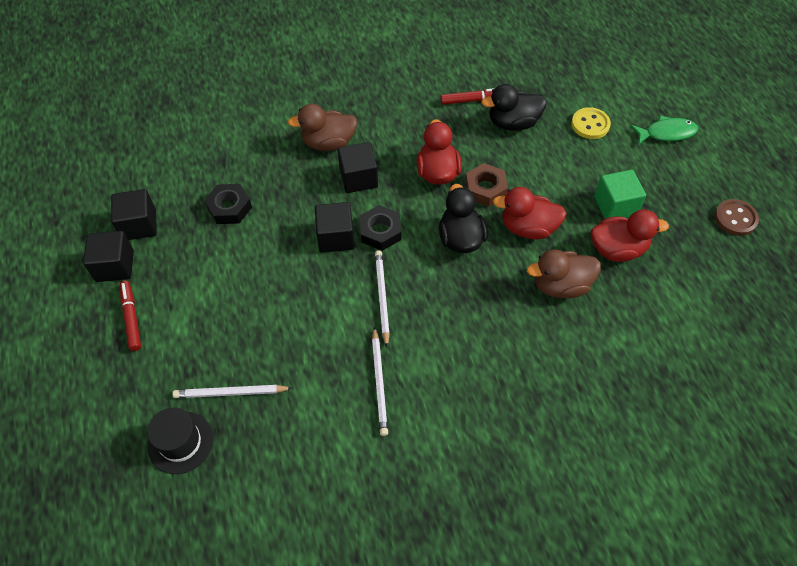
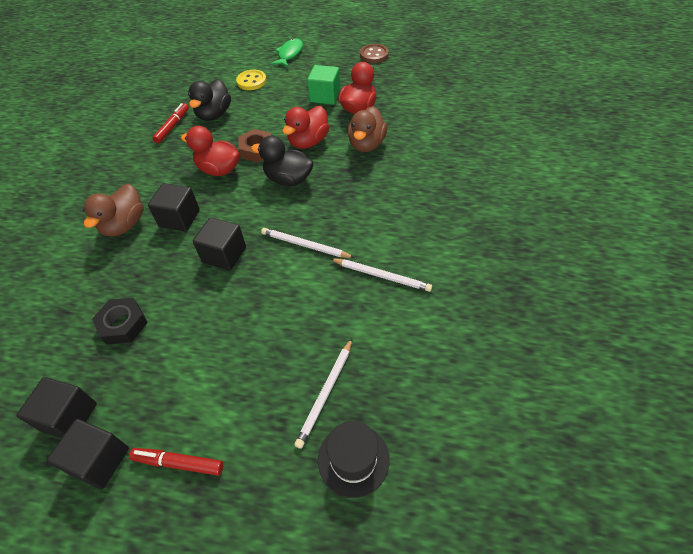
camera: 60 degrees left, 5 degrees down
(380, 231) = (243, 223): black nut -> none

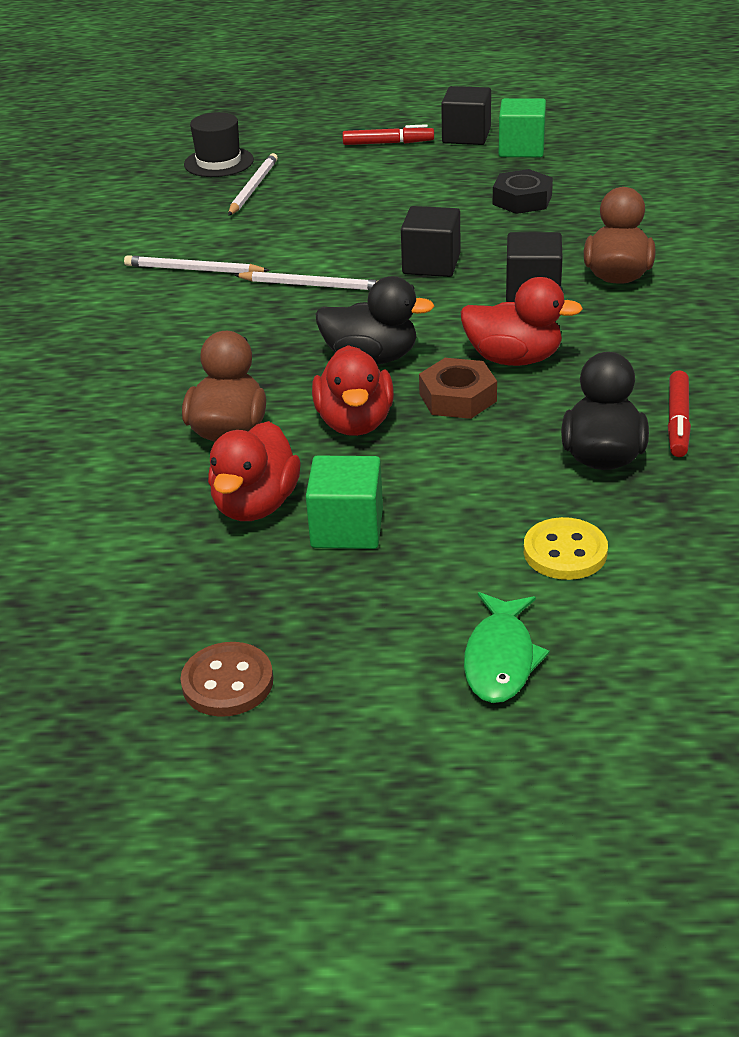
camera: 170 degrees right, 15 degrees down
(69, 417) = (521, 149): black cube -> green cube
(308, 142) = (355, 423): red duck -> red duck turned 150 degrees clockwise

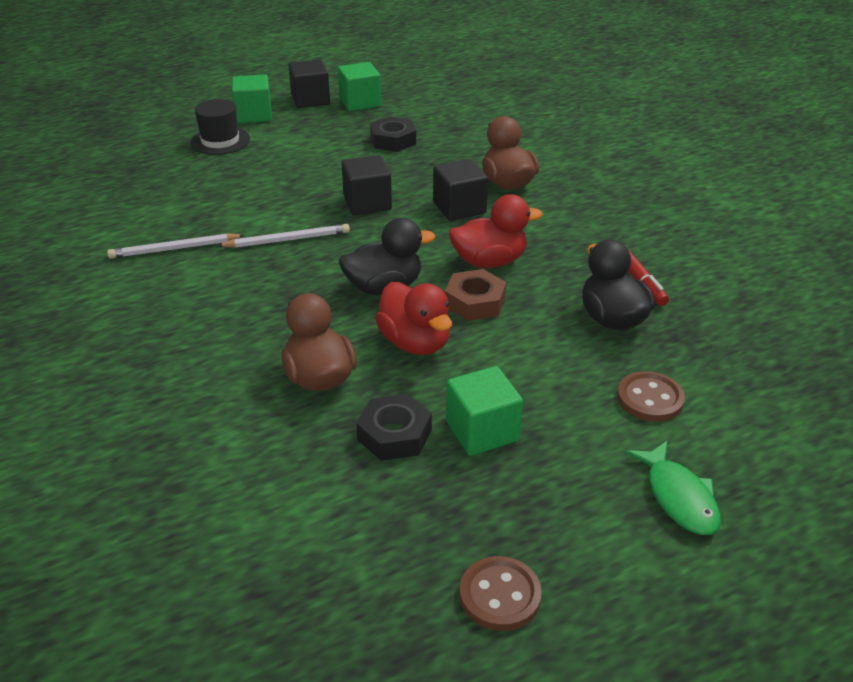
camera: 30 degrees left, 0 degrees up
(219, 162) = (122, 154): black hat -> black hat (220, 141)
(253, 188) = (170, 170): white pencil -> none
(256, 505) = (394, 434): red duck -> black nut
(388, 143) = (254, 115): red marker -> green cube
(565, 552) = (650, 399): yellow button -> brown button

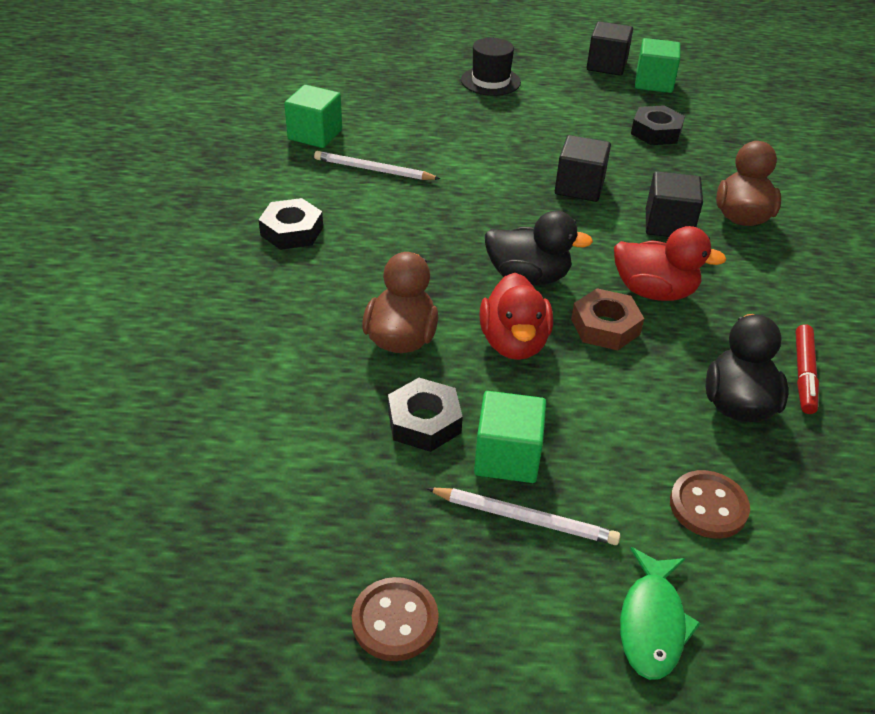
camera: 30 degrees right, 5 degrees up
(140, 328) = (292, 231): none -> black nut
(254, 115) = (540, 65): green cube -> green cube (315, 135)
(287, 240) = (476, 197): white pencil -> white pencil (525, 518)

